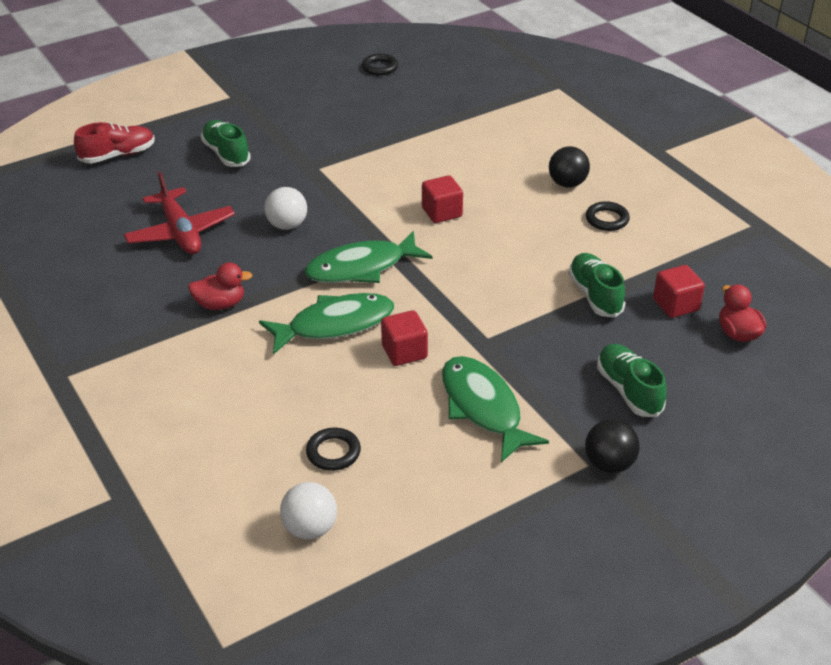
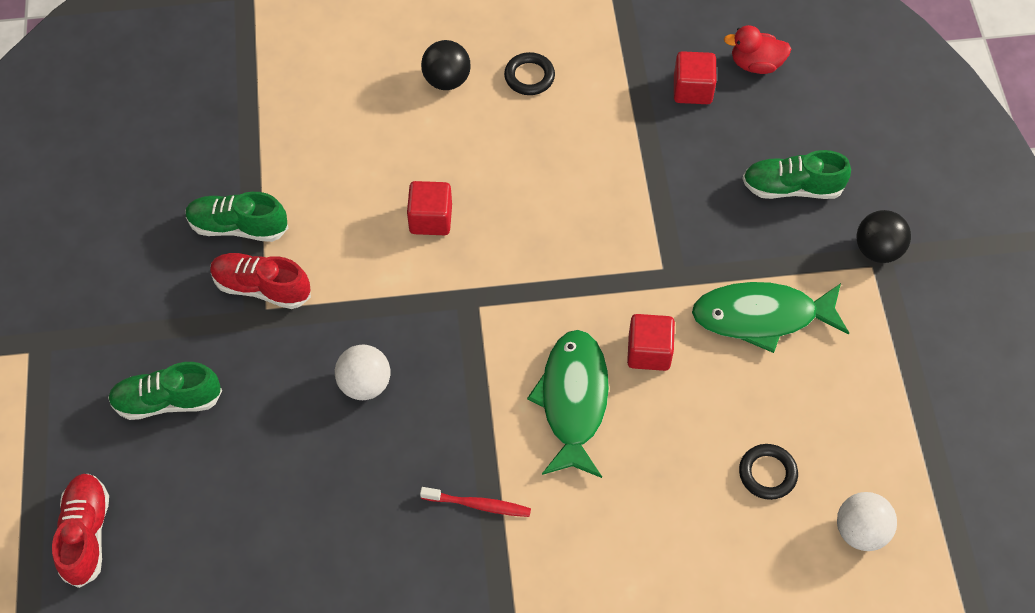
camera: 65 degrees left, 20 degrees up
(180, 232) = (312, 506): red plane -> none
(220, 304) = (478, 505): red duck -> red toothbrush
(333, 162) = (262, 287): none -> red shoe
(361, 268) = (488, 337): green fish -> none
(380, 67) = (77, 155): black ring -> none
(595, 295) = (645, 147): green shoe -> green shoe (238, 226)

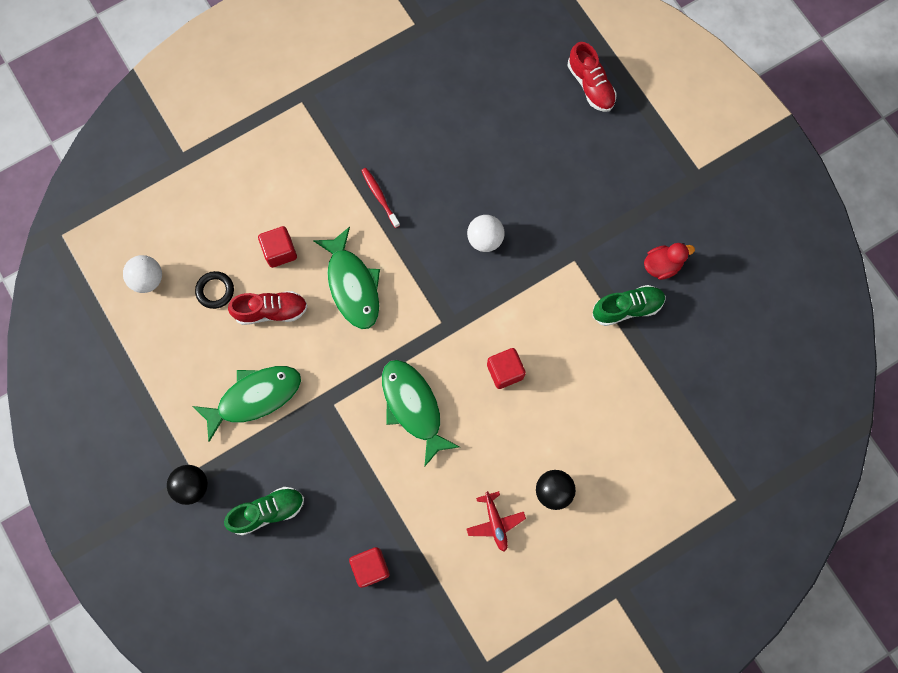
camera: 155 degrees right, 15 degrees up
(167, 401) = (596, 177): green shoe -> none
(262, 287) = (585, 273): red shoe -> red shoe (271, 311)
(478, 505) = (379, 197): red toothbrush -> red toothbrush turned 75 degrees clockwise
(529, 76) = (495, 522): black ring -> red plane
(564, 226) = (413, 407): none -> green fish
(649, 352) = (318, 339): red cube -> red cube (280, 251)
(756, 64) = (332, 615): red duck -> red duck (662, 265)

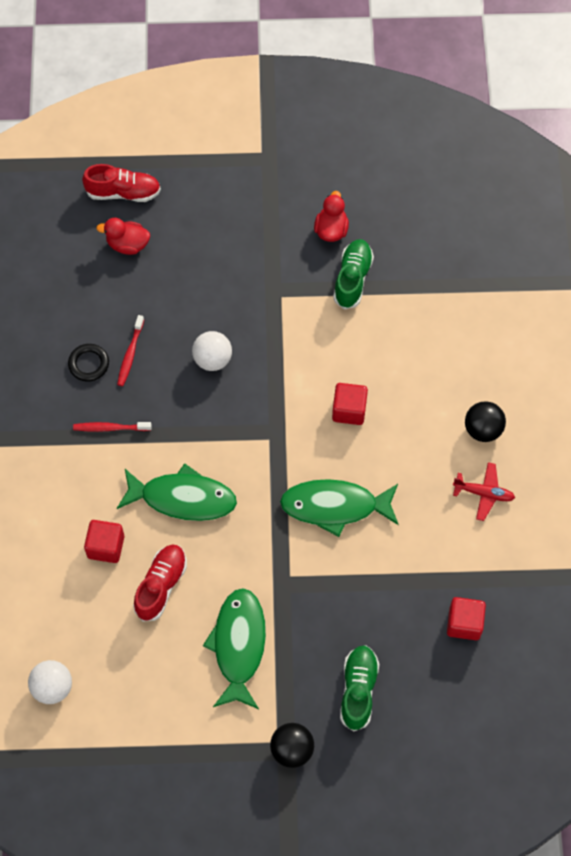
camera: 60 degrees left, 10 degrees down
(215, 291) = (107, 628): black ring -> black ring (89, 364)
(451, 174) = (130, 354): none -> red toothbrush
(546, 116) = (128, 244): none -> red duck

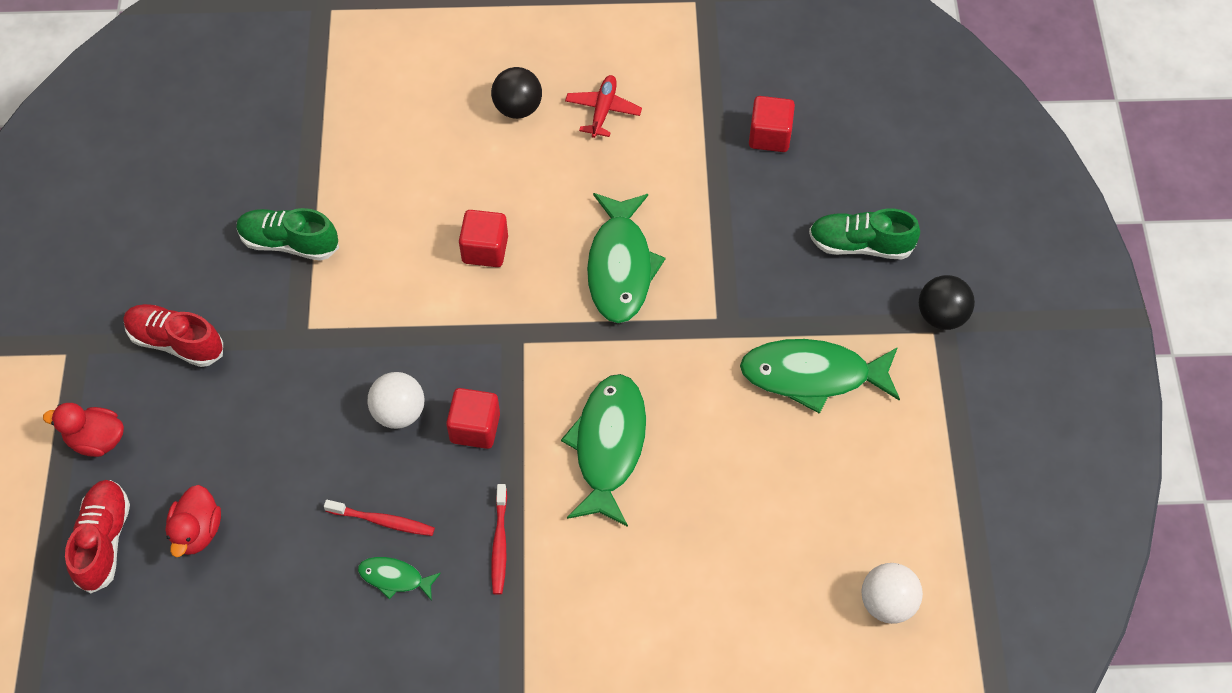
camera: 90 degrees left, 5 degrees down
(89, 364) = (395, 578): black ring -> green fish
(106, 547) = (681, 542): red cube -> red cube (475, 428)
(161, 586) = (735, 470): red shoe -> red shoe (176, 342)
(331, 230) = (209, 267): red duck -> red duck (96, 440)

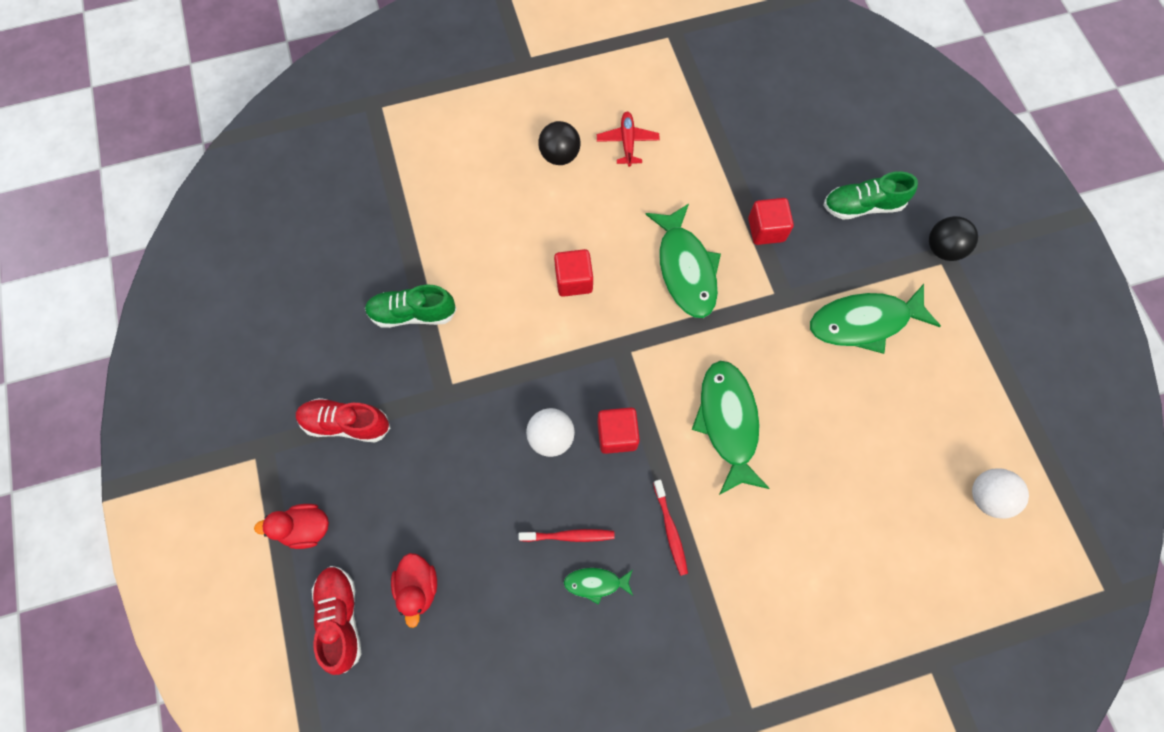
camera: 15 degrees left, 10 degrees up
(769, 136) = (763, 133): red cube -> red cube (766, 230)

